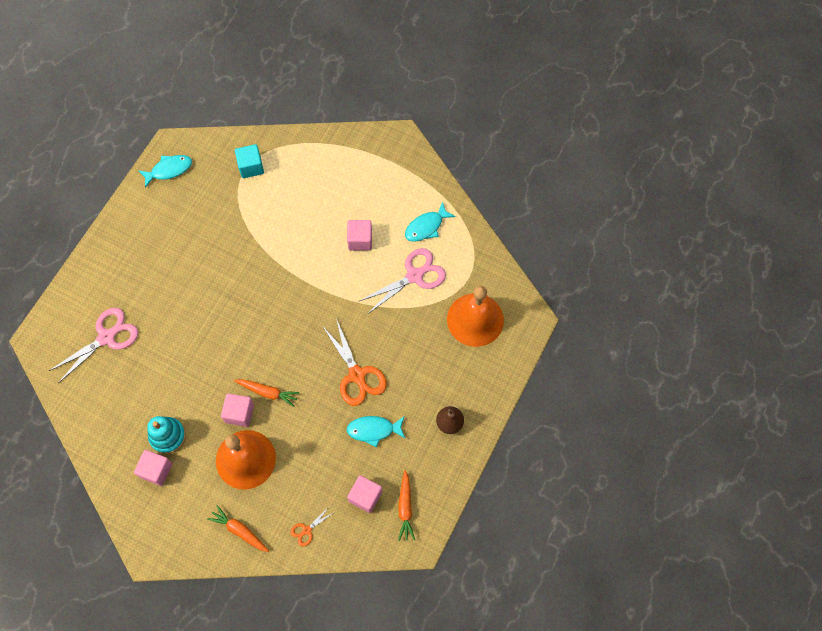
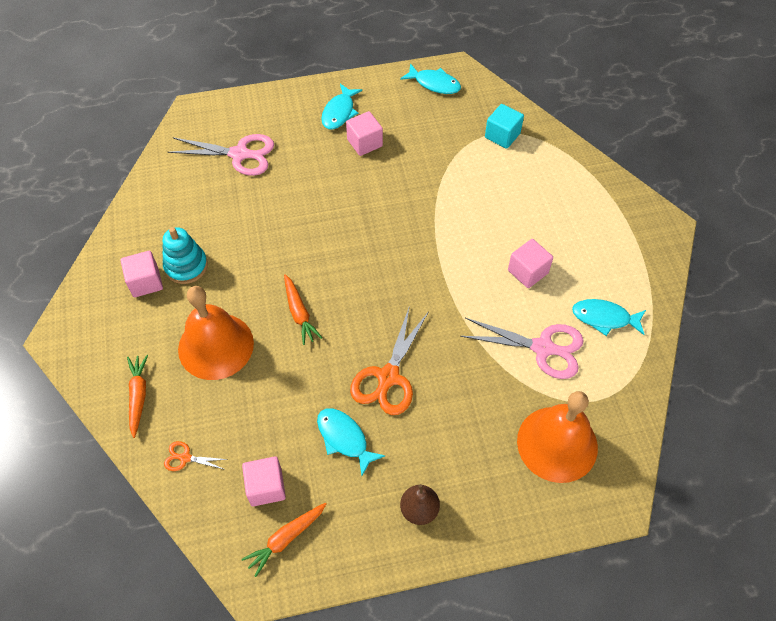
camera: 50 degrees right, 10 degrees down
(134, 247) = (339, 112): none -> turquoise fish
(239, 413) = (258, 306): pink cube -> pink cube (364, 143)

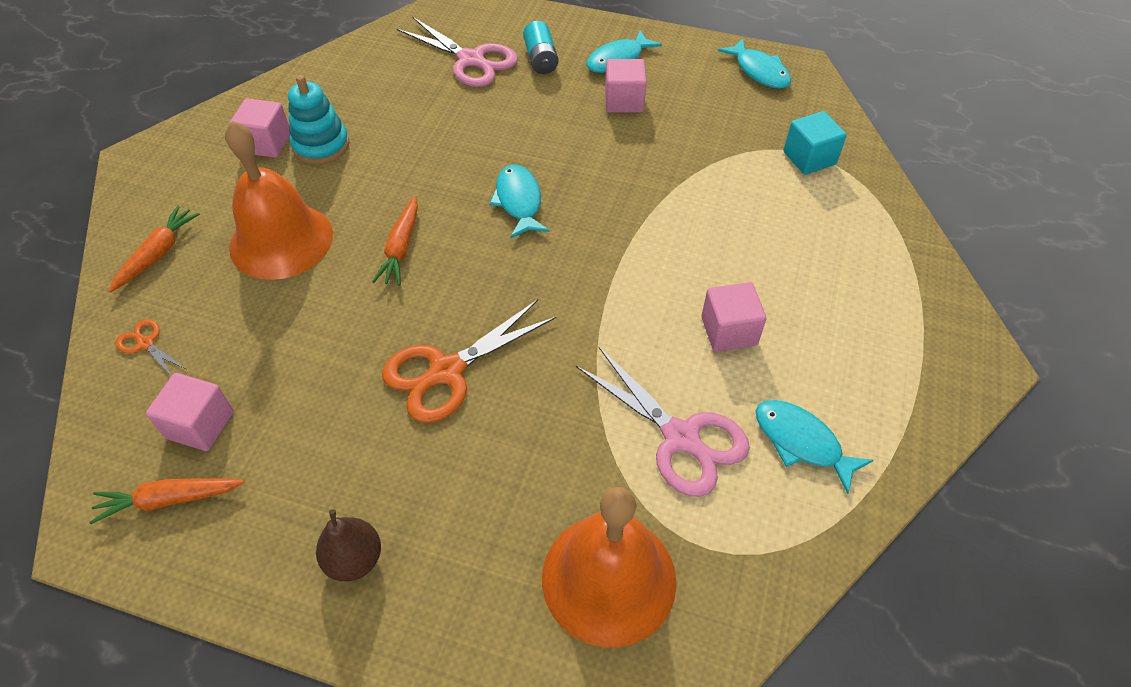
camera: 30 degrees right, 5 degrees down
(287, 133) = (541, 59): none -> turquoise battery
(344, 438) = (335, 417): turquoise fish -> turquoise fish (519, 201)

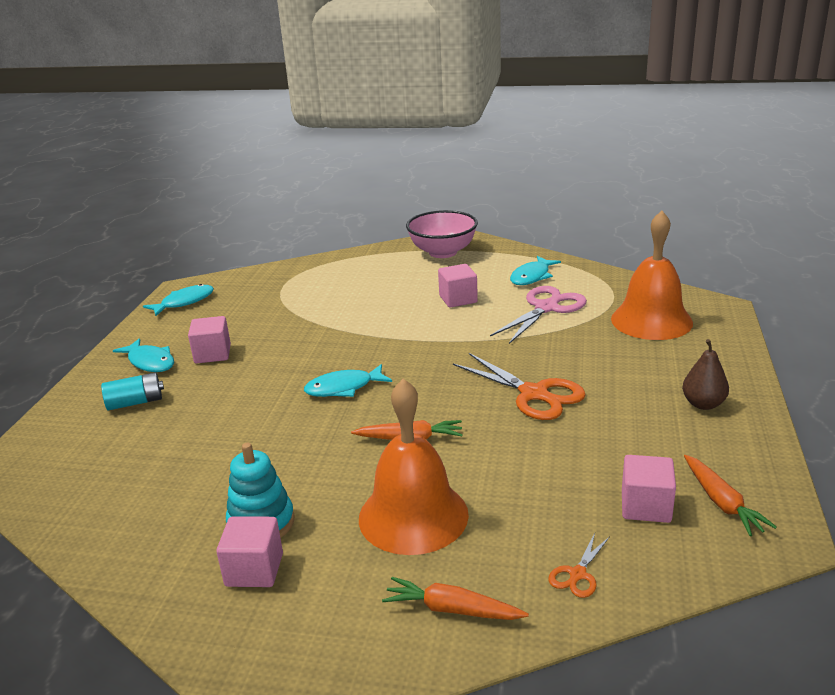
camera: 95 degrees left, 25 degrees down
(471, 60) = (124, 444): pink scissors -> none
(809, 158) = (290, 282): turquoise cube -> none
(912, 334) = (443, 252): none -> pink bowl

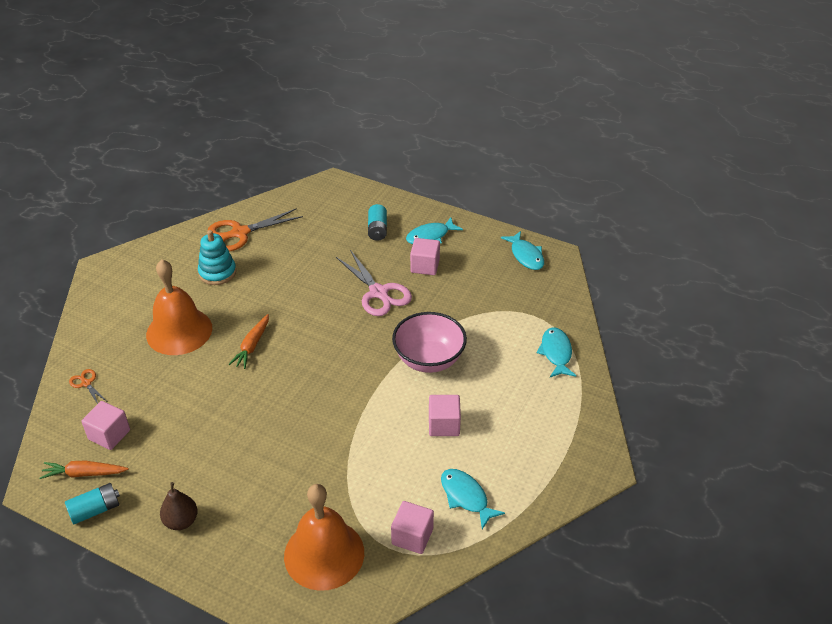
camera: 105 degrees right, 15 degrees up
(254, 570) = (183, 267): pink cube -> pink cube (412, 536)
(343, 388) = (335, 325): turquoise fish -> turquoise fish (556, 353)
(443, 252) = (562, 443): pink bowl -> pink bowl (429, 360)
(452, 609) = (103, 330): orange carrot -> none
(534, 394) = (261, 424): orange scissors -> orange scissors (240, 233)
(546, 308) = (392, 483): pink scissors -> pink scissors (378, 293)
(756, 470) = (95, 510): none -> turquoise battery

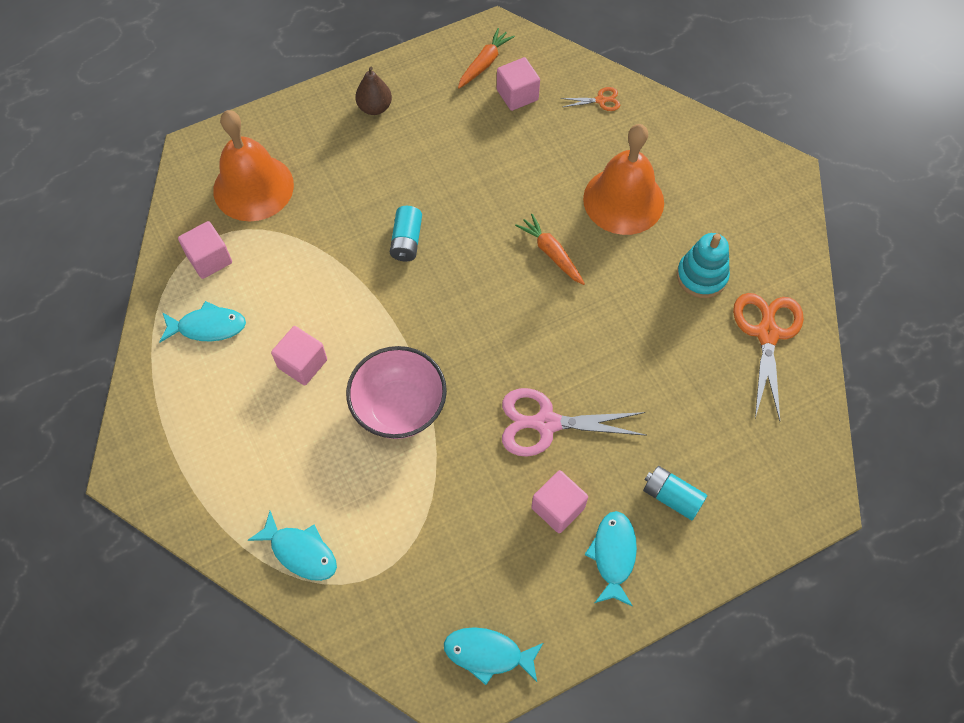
camera: 125 degrees right, 20 degrees up
(95, 510) = (437, 58): turquoise battery -> turquoise battery (406, 241)

